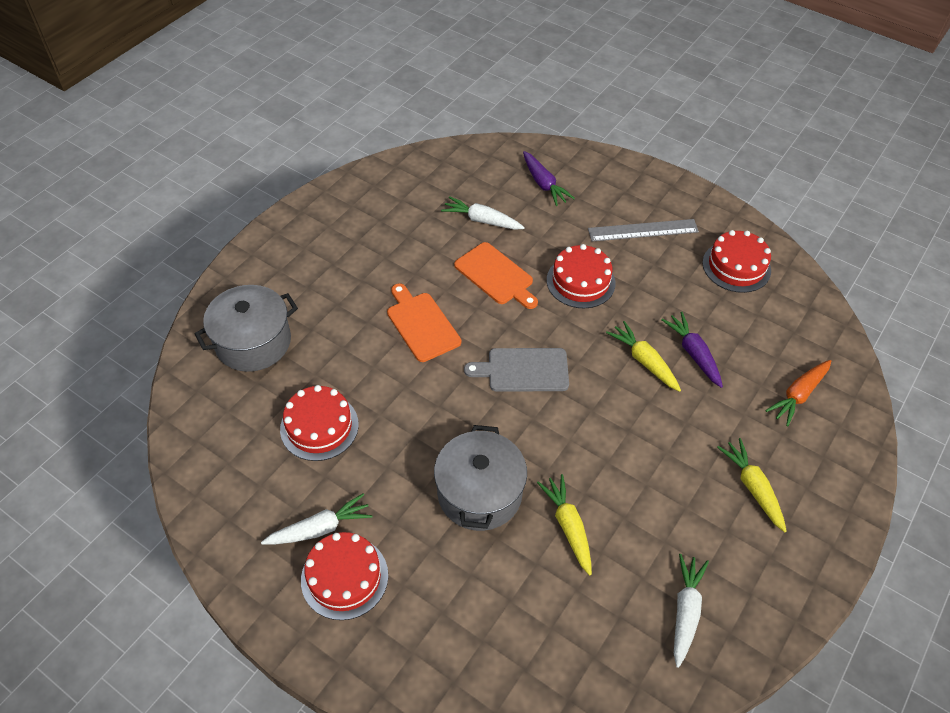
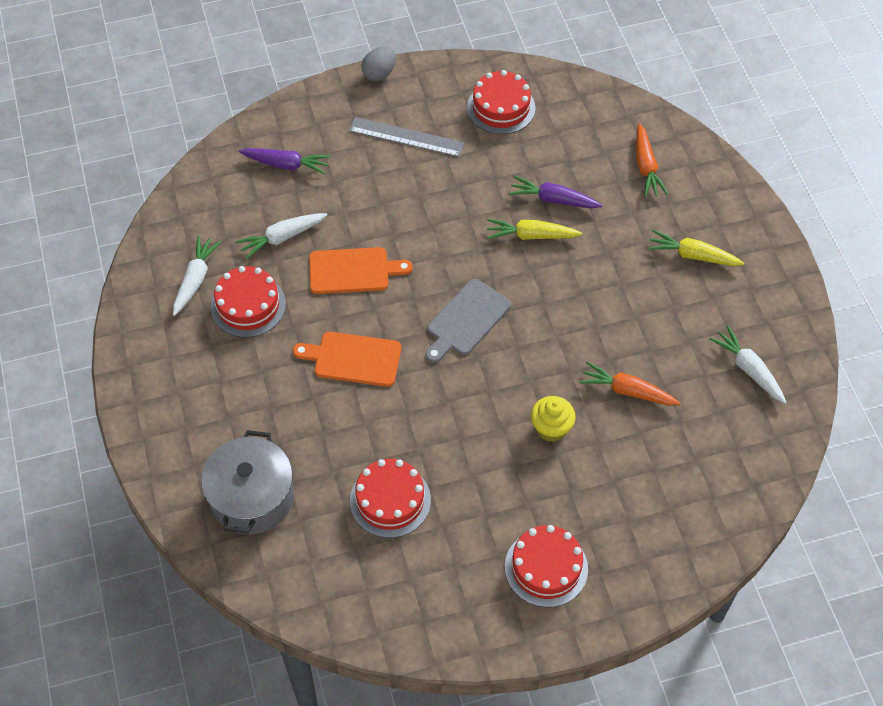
camera: 50 degrees left, 5 degrees up
(320, 528) = (488, 559): white carrot -> white carrot (195, 280)
(479, 493) = (551, 428): grey pot -> yellow cupcake
(568, 526) = (627, 391): yellow carrot -> orange carrot
(580, 281) = (416, 218): red cake -> red cake (248, 305)
(643, 230) = (406, 137): grey ruler -> grey ruler turned 75 degrees clockwise
(678, 181) = (379, 74): none -> grey egg

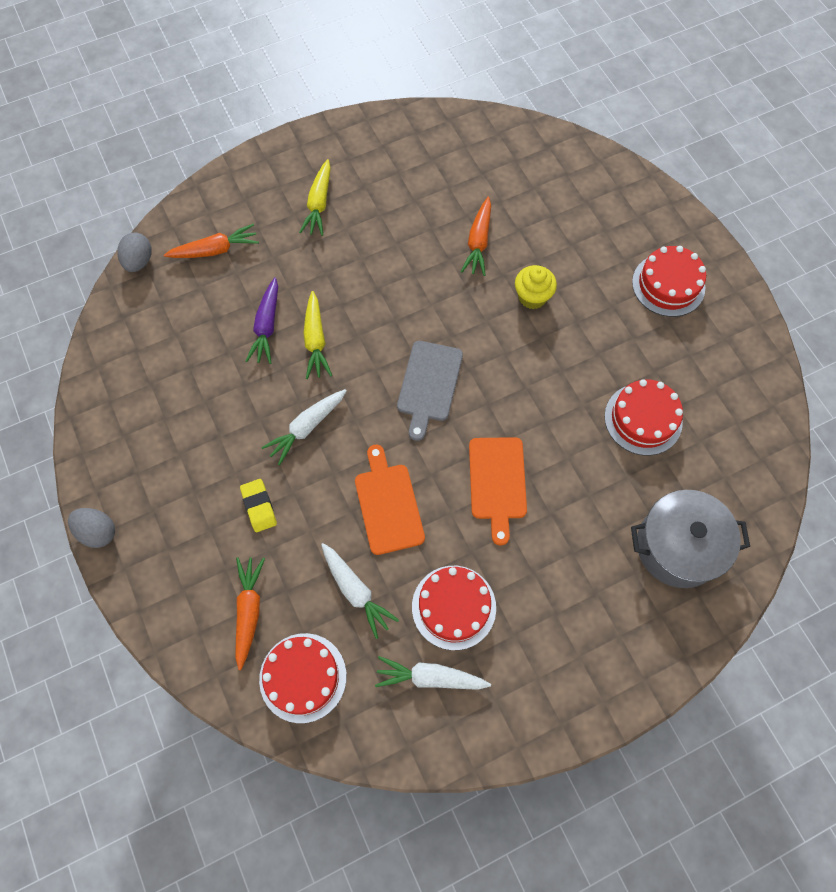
camera: 100 degrees left, 10 degrees up
(286, 165) = (249, 611): purple carrot -> orange carrot
(374, 179) = (259, 506): none -> yellow eraser
(406, 137) = (195, 483): grey ruler -> none
(466, 320) = (429, 385): grey cutting board -> grey cutting board turned 75 degrees clockwise
(501, 107) = (144, 392): red cake -> red cake (303, 677)
(640, 110) = (139, 261): none -> grey egg
(748, 369) = (435, 155): white carrot -> white carrot (307, 427)

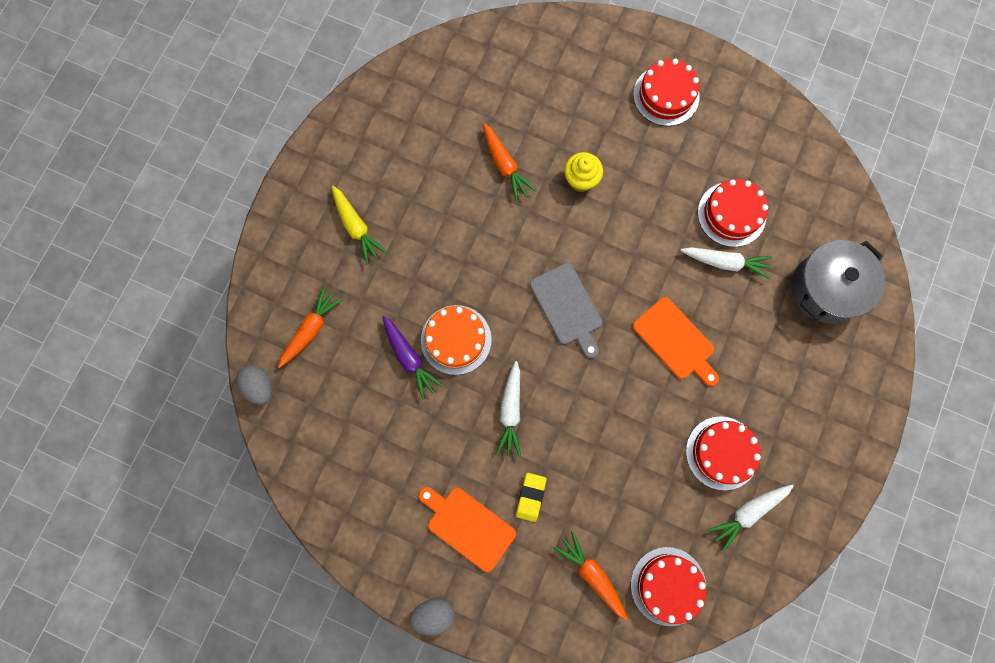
camera: 40 degrees left, 10 degrees up
(259, 506) = (530, 497): yellow eraser -> yellow eraser turned 75 degrees clockwise
(316, 340) = (456, 339): yellow carrot -> orange cake
(356, 591) = (650, 498): white carrot -> white carrot (725, 262)
(388, 504) = (617, 419): orange cutting board -> orange cutting board (468, 526)

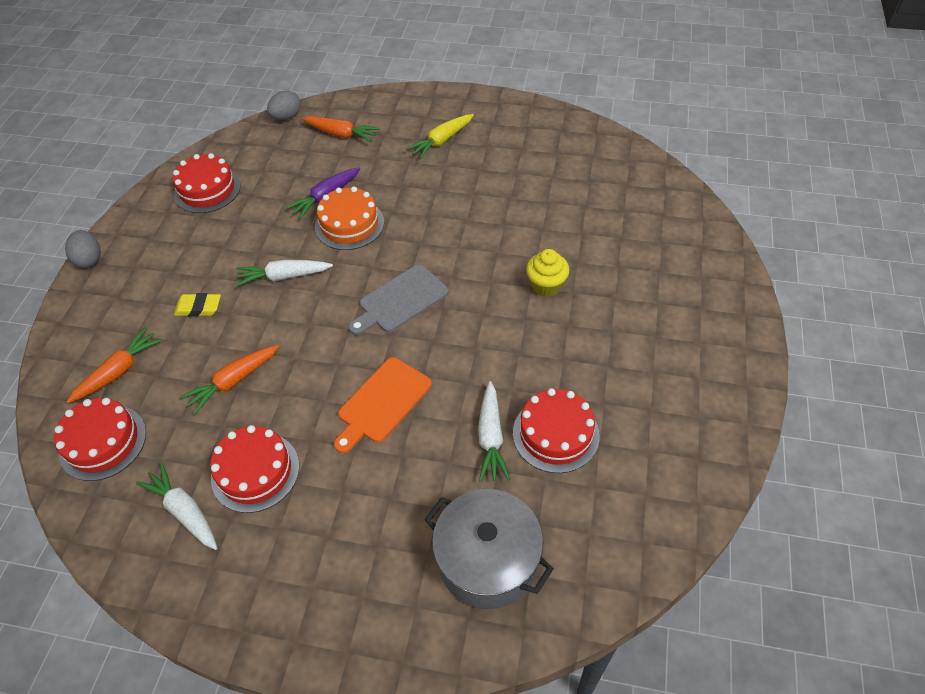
camera: 80 degrees right, 25 degrees down
(468, 526) = (169, 267): orange cutting board -> none
(505, 165) = (539, 225): orange carrot -> orange carrot (234, 381)
(666, 95) = (681, 343): red cake -> red cake (207, 190)

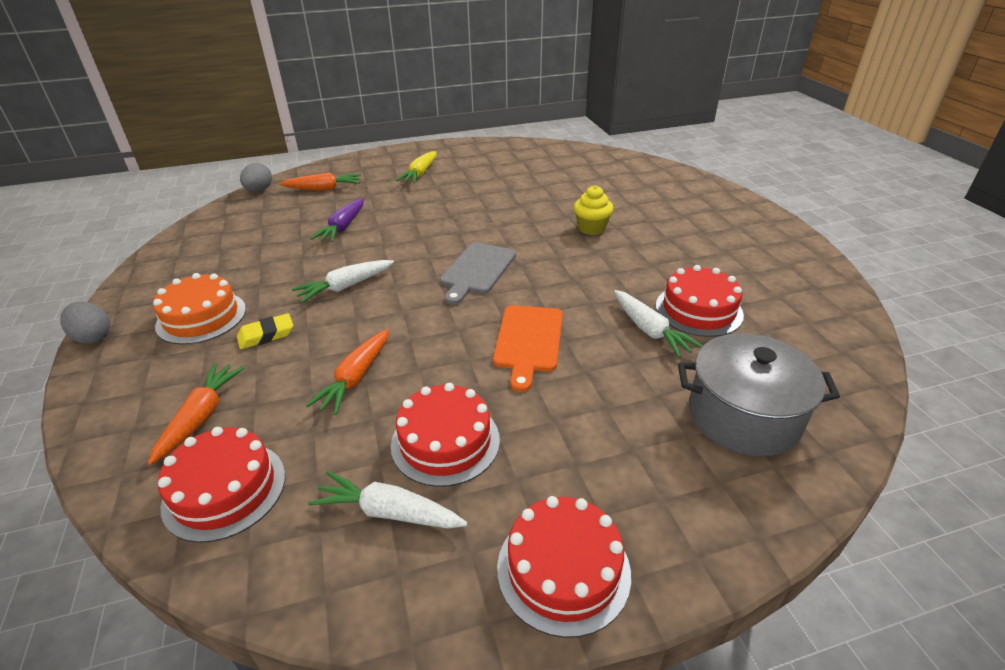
camera: 30 degrees left, 15 degrees down
(207, 190) = (209, 251): red cake -> red cake (563, 569)
(349, 224) = (382, 238): orange cake -> orange cake (201, 317)

